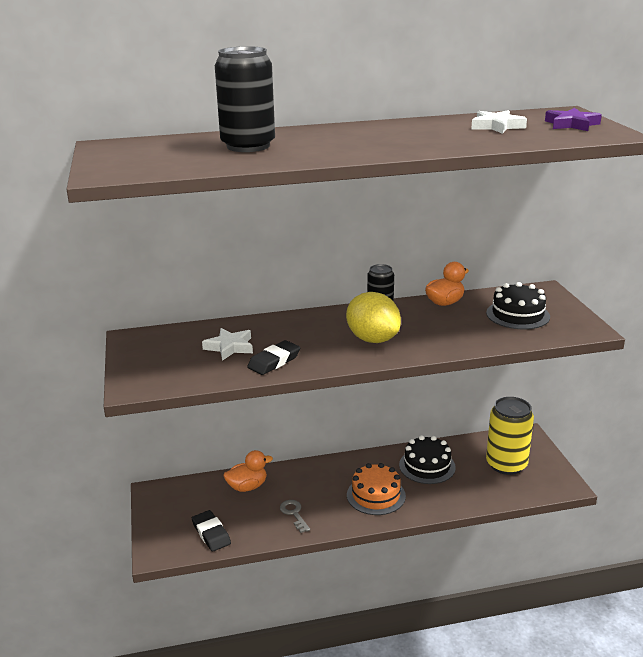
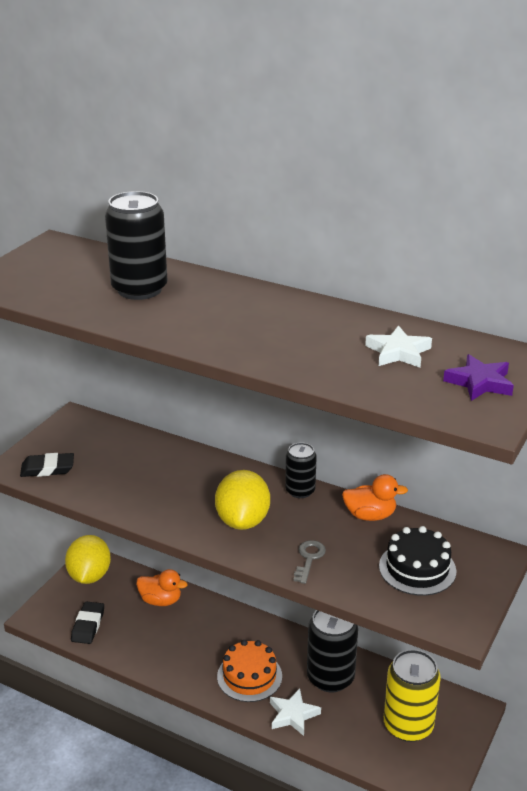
camera: 40 degrees right, 5 degrees up
(165, 502) = (89, 576): none -> yellow lemon
(230, 347) = (125, 466): white star -> white star (293, 715)
(274, 361) = (135, 499): black eraser -> black eraser (47, 469)
(294, 514) = (165, 649): grey key -> grey key (309, 558)
(427, 466) = (330, 677): black cake -> black can

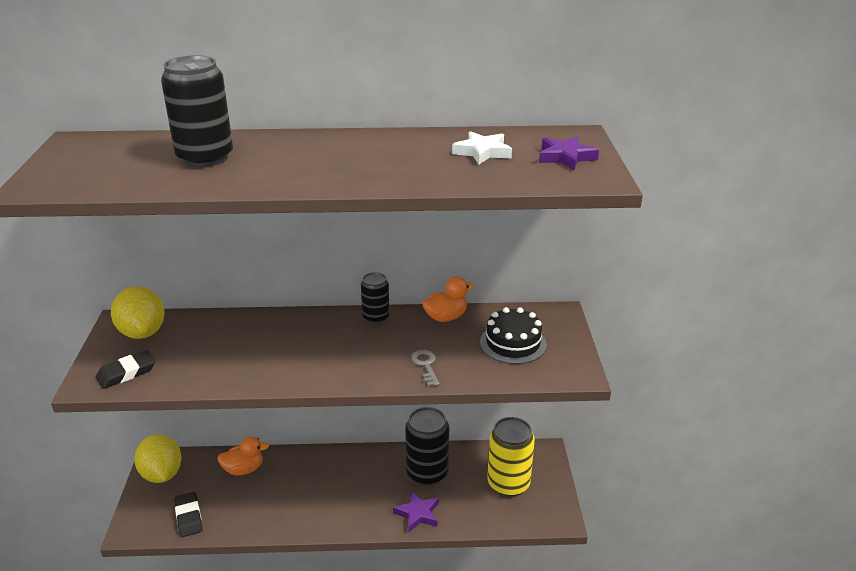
camera: 30 degrees left, 0 degrees up
(243, 521) = (347, 355): yellow lemon -> yellow lemon (142, 332)
(249, 676) = (362, 499): orange cake -> none
(293, 715) = (417, 514): white star -> purple star

